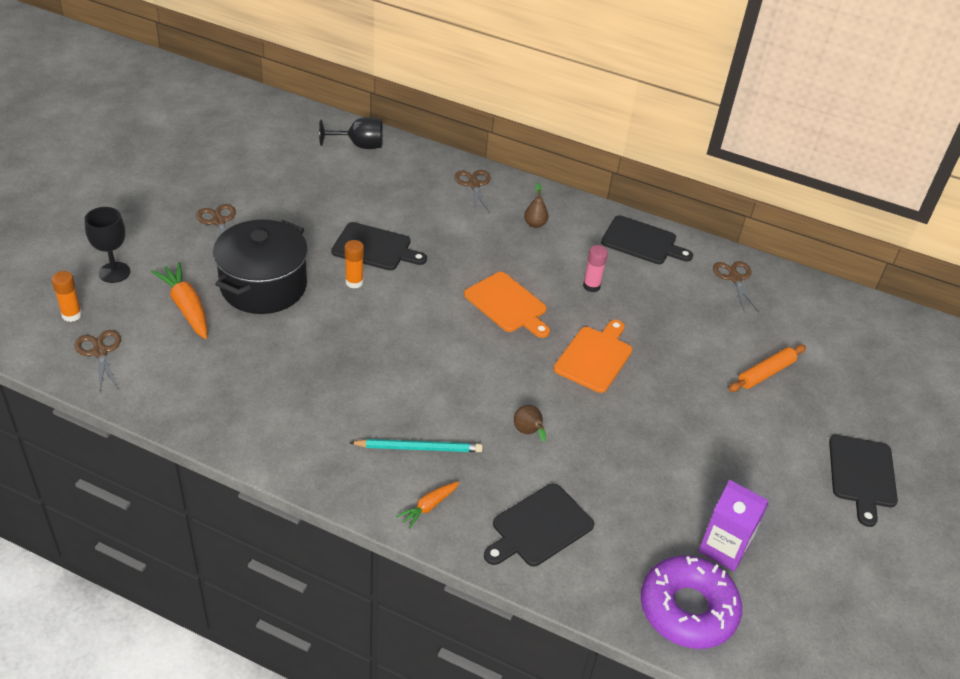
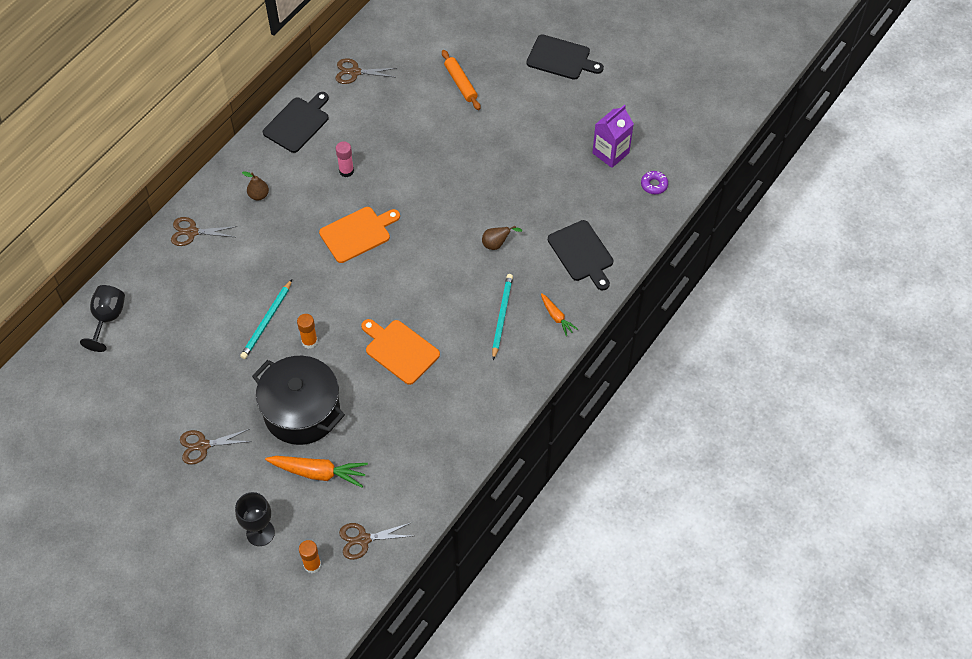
camera: 75 degrees left, 15 degrees up
(186, 307) = (318, 473): orange carrot -> orange carrot turned 150 degrees counterclockwise
(375, 248) = (267, 321): black cutting board -> turquoise pencil
(595, 357) = (427, 186): orange cutting board -> orange cutting board (400, 350)
(688, 609) = (654, 185): purple donut -> purple donut, size x0.42

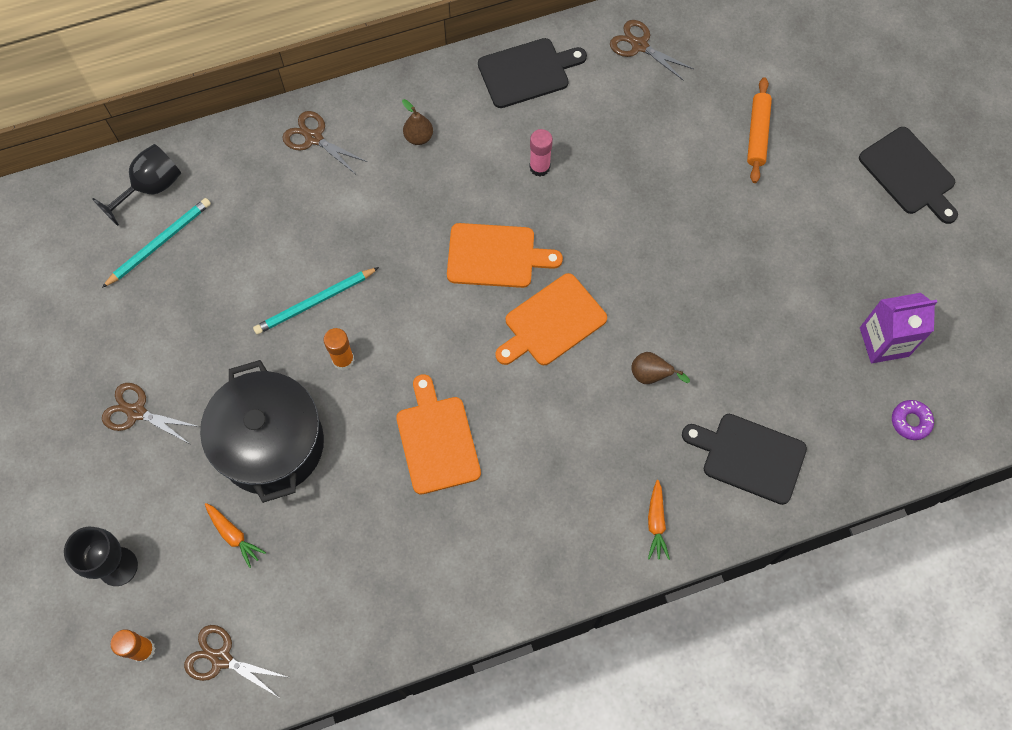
camera: 35 degrees right, 10 degrees up
(318, 473) = (233, 535): orange carrot -> orange carrot, size x0.57
(418, 249) = (552, 322): none -> orange cutting board
(502, 316) = (589, 476): turquoise pencil -> turquoise pencil (159, 243)
(582, 253) = (749, 457): black cutting board -> black cutting board turned 105 degrees clockwise

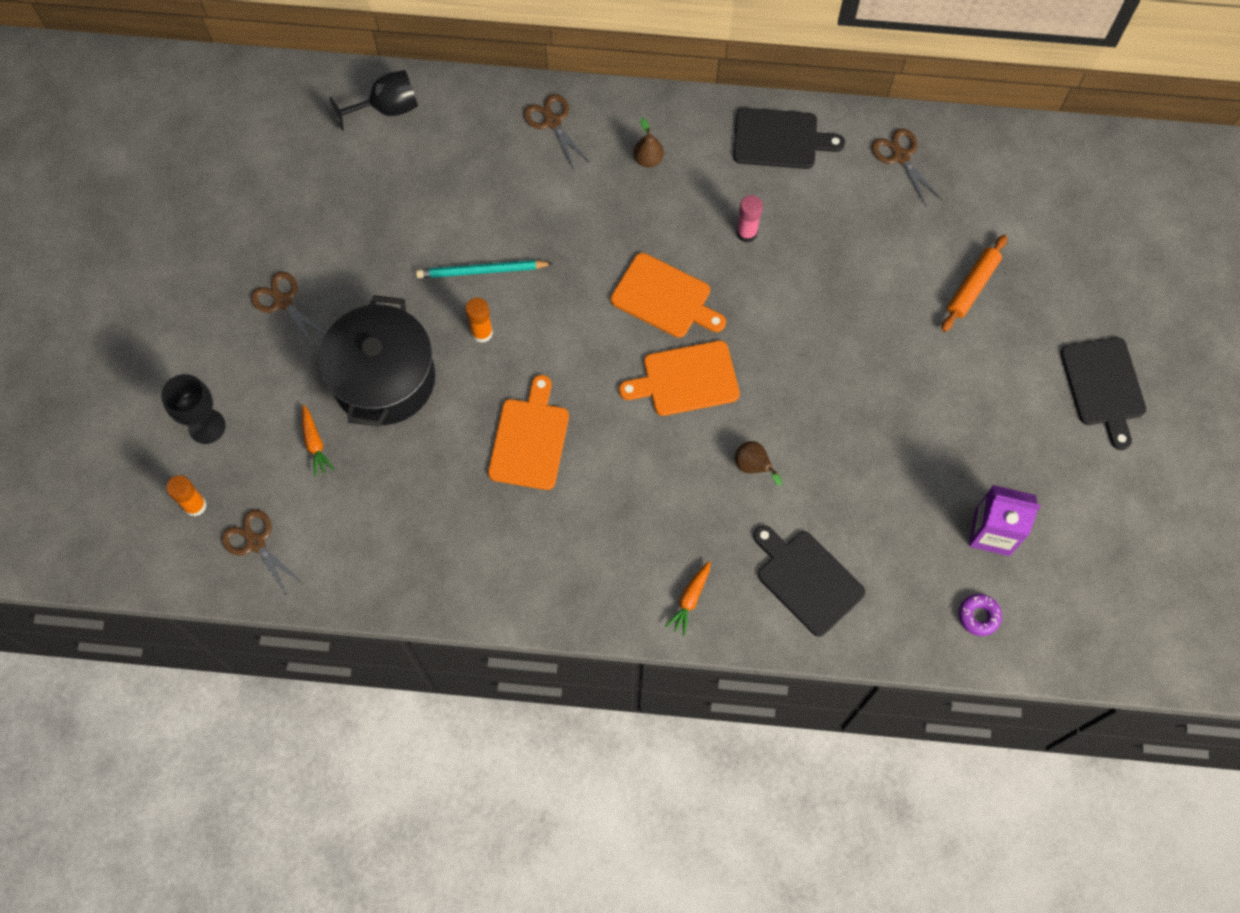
camera: 25 degrees right, 0 degrees up
(159, 243) = (371, 161): turquoise pencil -> none

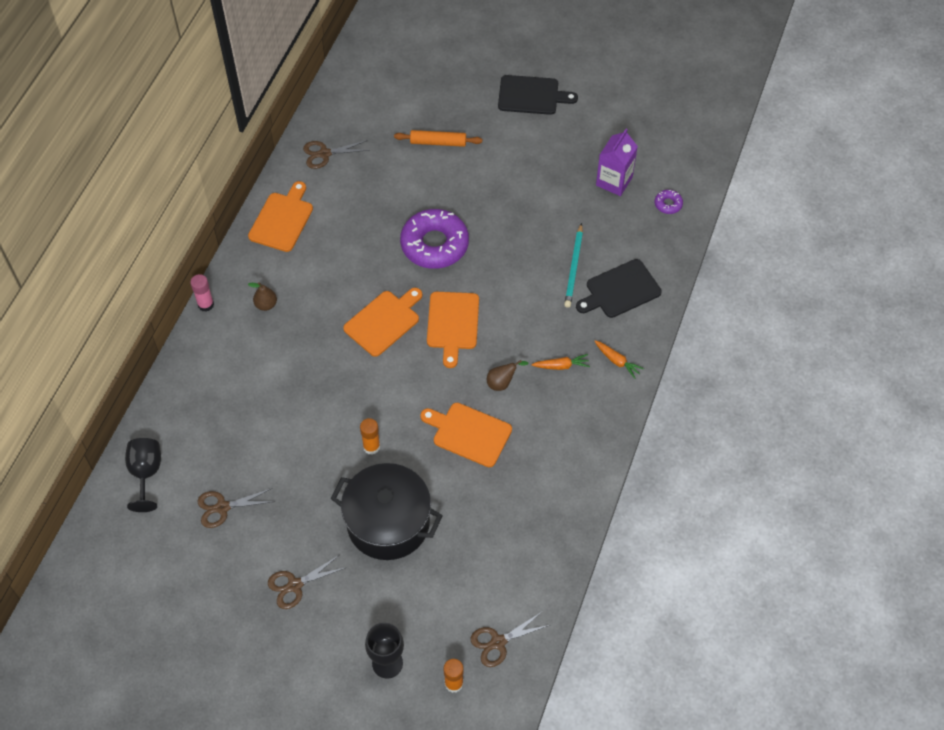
camera: 75 degrees left, 10 degrees down
(315, 444) = (427, 583): orange carrot -> orange carrot (561, 366)
(481, 271) = (319, 436): turquoise pencil -> turquoise pencil (574, 267)
(552, 122) = (207, 360): brown scissors -> brown scissors (222, 507)
(746, 233) = (350, 259): pink glue stick -> pink glue stick (206, 304)
(753, 467) = (531, 300): brown pear -> brown pear (502, 383)
(780, 139) = (282, 219): black cutting board -> orange cutting board
(802, 326) = (434, 244): none -> purple donut
(972, 286) = (438, 142): orange rolling pin -> orange rolling pin turned 45 degrees counterclockwise

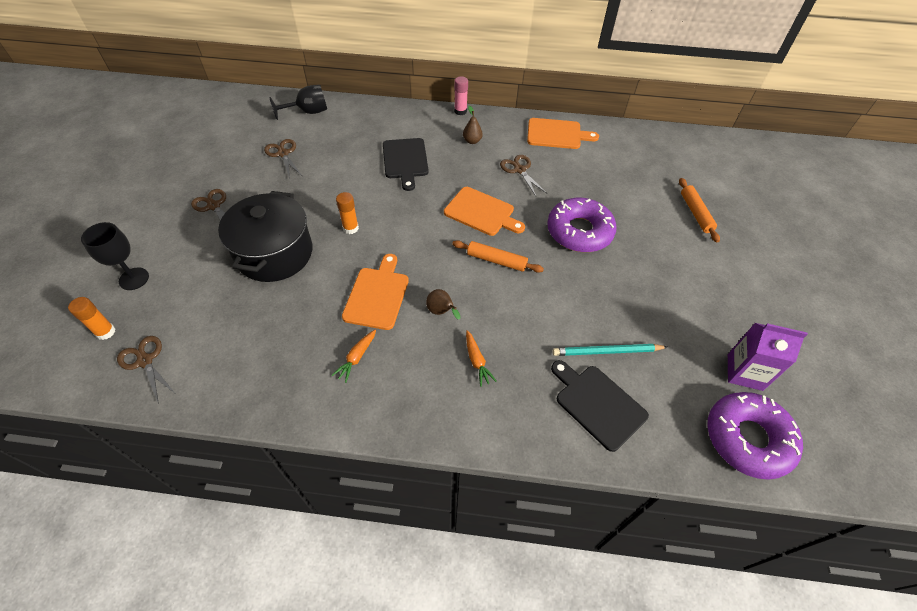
camera: 75 degrees right, 5 degrees down
(324, 154) = (635, 145): brown scissors -> brown scissors (519, 170)
(452, 324) = (496, 261): orange cutting board -> orange rolling pin
(531, 95) = (804, 275): black cutting board -> black cutting board (405, 160)
(617, 361) = (499, 417): orange carrot -> orange carrot (356, 358)
(668, 204) = (747, 438): purple donut -> purple donut, size x2.37

